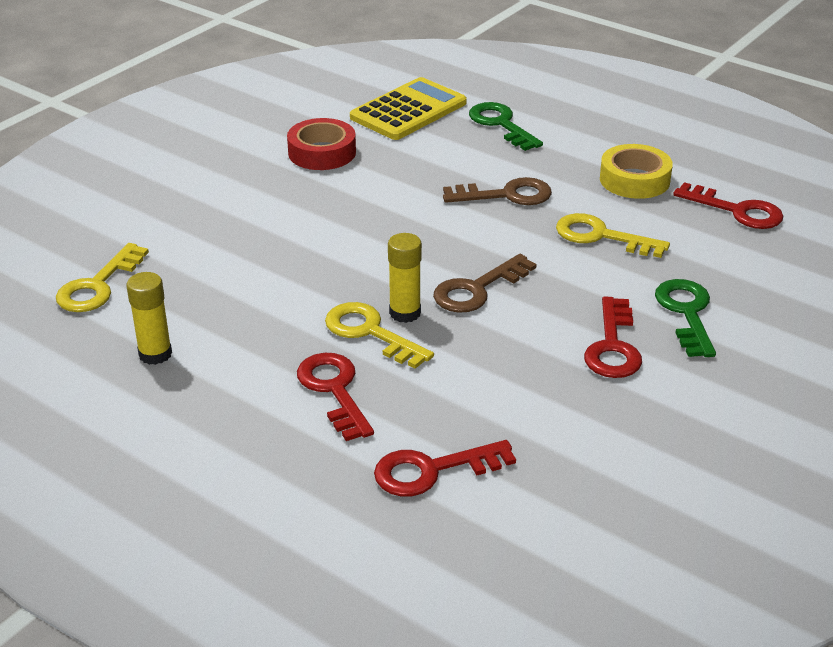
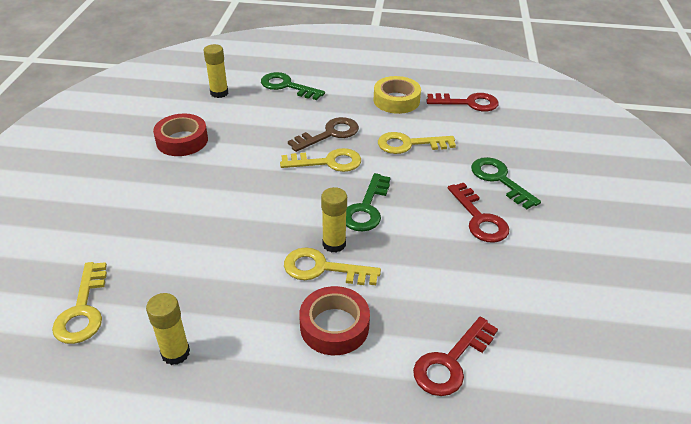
camera: 30 degrees left, 5 degrees up
(334, 390) = (334, 326): red key -> red tape
(408, 110) = (219, 93): yellow calculator -> yellow glue stick
(475, 226) = (328, 162): none -> yellow key
(477, 289) = (366, 208): brown key -> green key

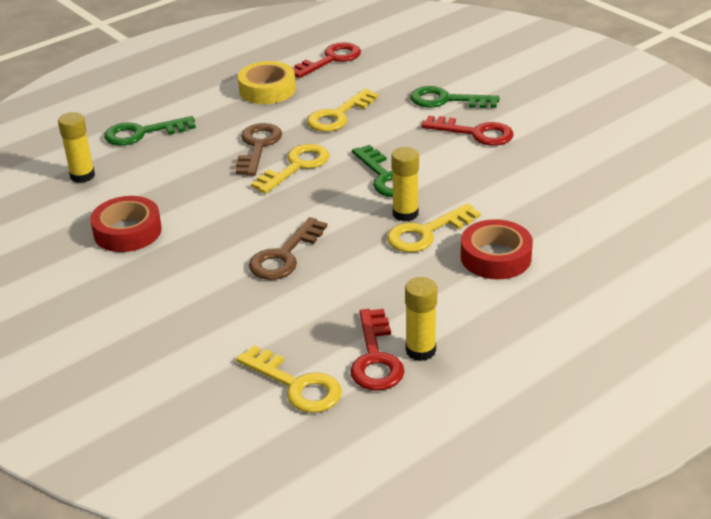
camera: 45 degrees left, 5 degrees down
(223, 217) = (284, 256): none -> brown key
(450, 362) = (596, 223): red key -> red key (375, 358)

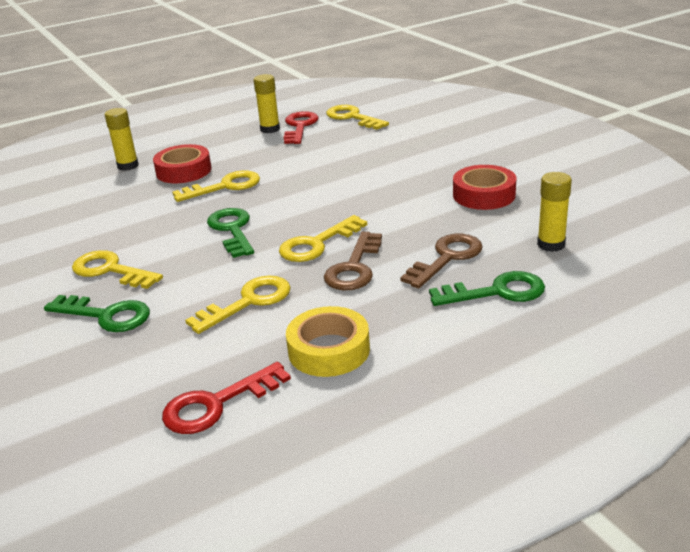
camera: 170 degrees left, 5 degrees down
(284, 256) = (346, 175): brown key -> brown key (447, 258)
(405, 214) = (233, 200): yellow glue stick -> yellow glue stick (128, 166)
(475, 133) = (110, 270): red key -> yellow key

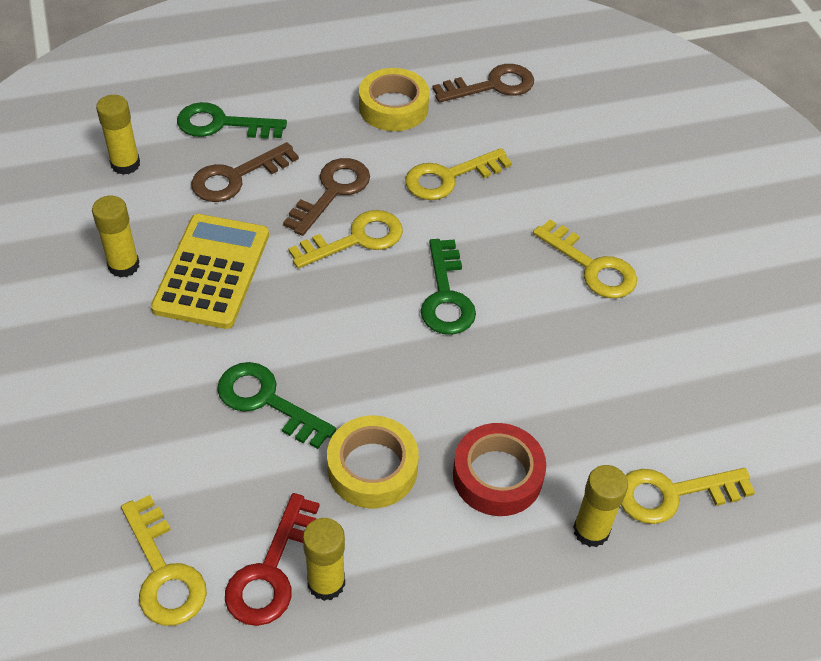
camera: 170 degrees left, 20 degrees up
(106, 315) = (588, 200): green key -> green key (266, 401)
(216, 404) = (492, 85): red key -> brown key
(225, 187) = (440, 403): yellow key -> yellow key (672, 494)
(259, 159) = (372, 468): none -> yellow tape
(417, 205) = (212, 271): none -> yellow calculator
(484, 195) = (123, 265): red tape -> yellow glue stick

